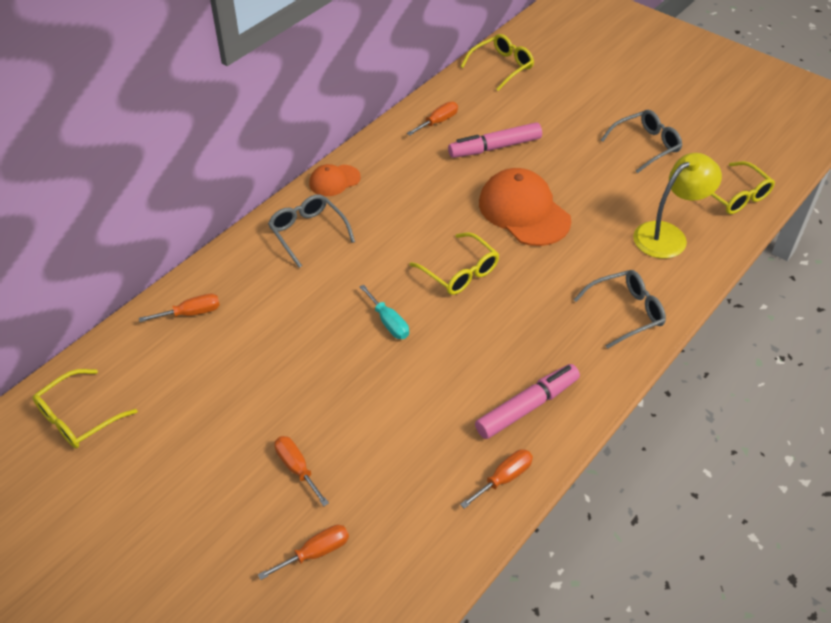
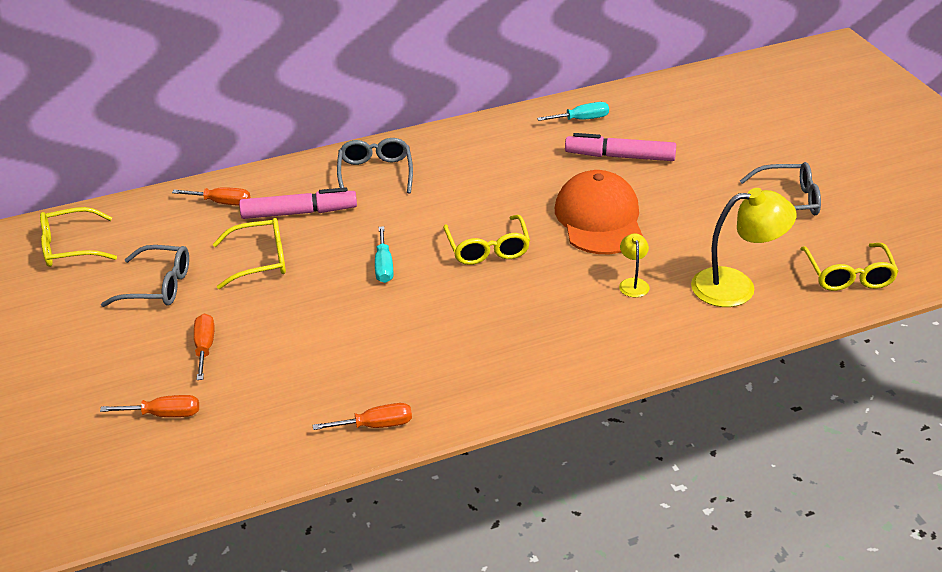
camera: 30 degrees right, 10 degrees down
(334, 180) = (437, 139): orange cap -> none
(438, 122) = (581, 119): orange screwdriver -> turquoise screwdriver
(502, 67) = (693, 90): yellow glasses -> yellow glasses (260, 261)
(527, 407) = (451, 378): pink marker -> pink marker (299, 213)
(594, 261) = (633, 283): none -> yellow lamp
(625, 312) = (624, 337): grey glasses -> grey glasses (158, 286)

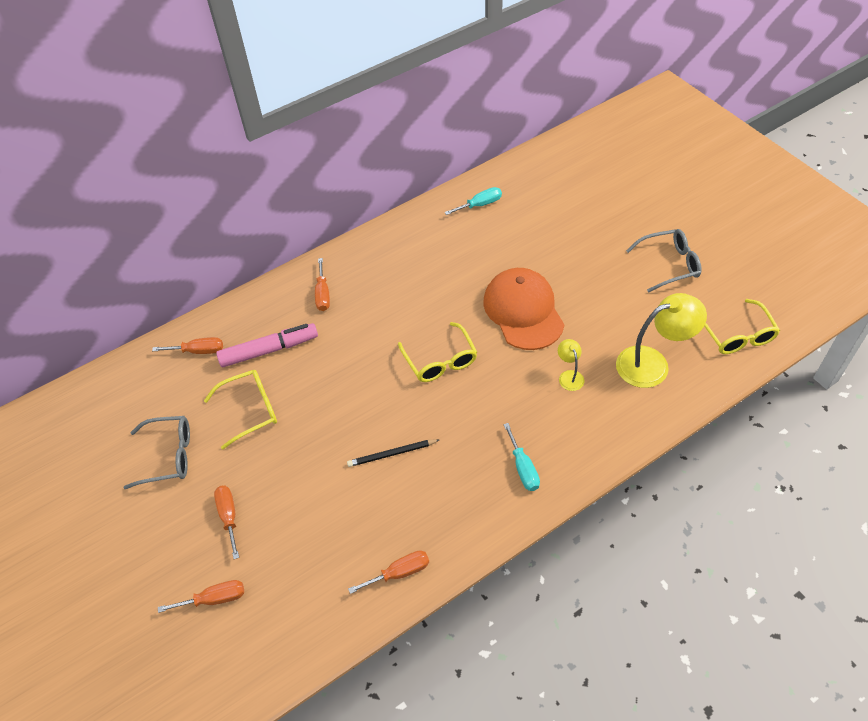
camera: 10 degrees left, 15 degrees up
(70, 247) = (77, 426): yellow glasses -> none
(375, 173) = (323, 294): grey glasses -> orange screwdriver
(384, 266) = (358, 396): turquoise screwdriver -> turquoise screwdriver (523, 468)
(403, 321) = (392, 454): none -> black pencil
(620, 156) = (522, 240): pink marker -> none

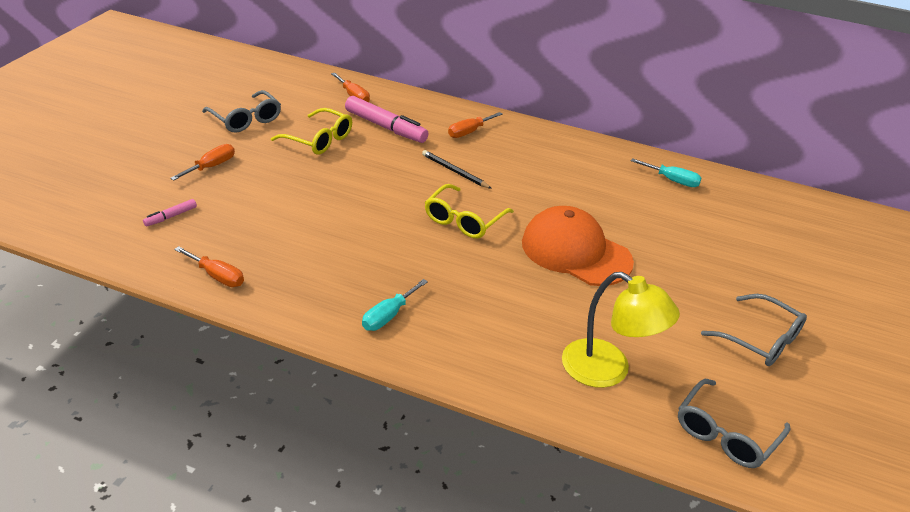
camera: 50 degrees right, 15 degrees down
(214, 599) = (132, 187): orange screwdriver -> none
(287, 580) = (171, 216): none -> pink marker
(392, 454) = (337, 228): black pencil -> black pencil (454, 171)
(523, 311) = (575, 252): orange cap -> orange cap turned 90 degrees counterclockwise
(569, 376) = (528, 311): yellow lamp -> none
(737, 335) = (726, 434): yellow glasses -> grey glasses

